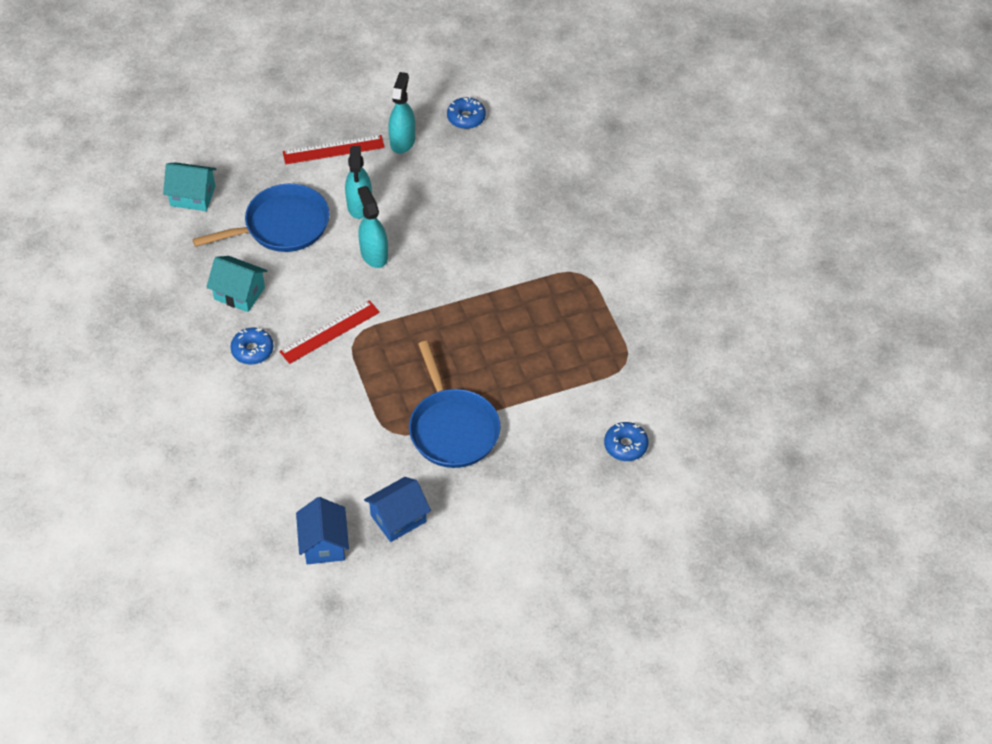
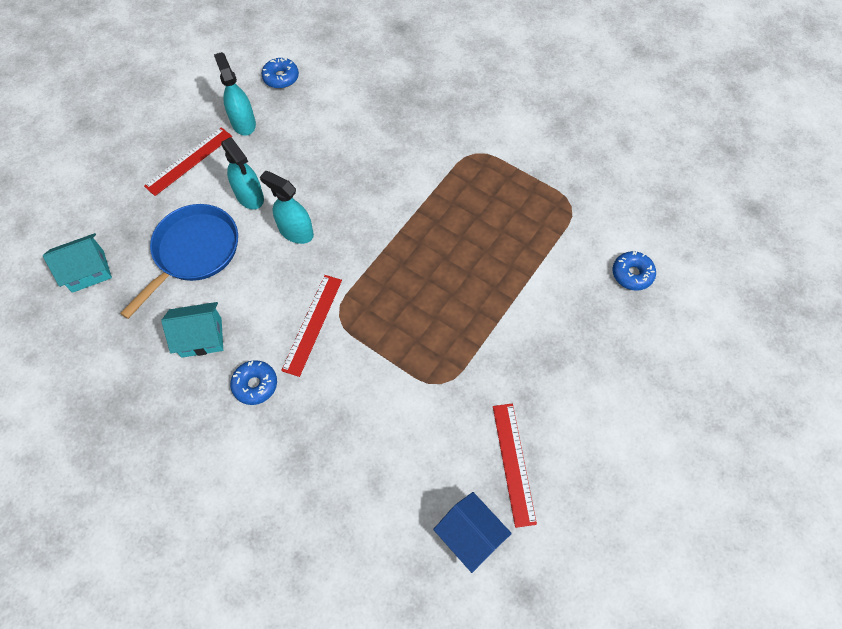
camera: 35 degrees left, 10 degrees up
(398, 518) = (513, 463): blue house -> red ruler
(452, 428) = (488, 347): blue pan -> none

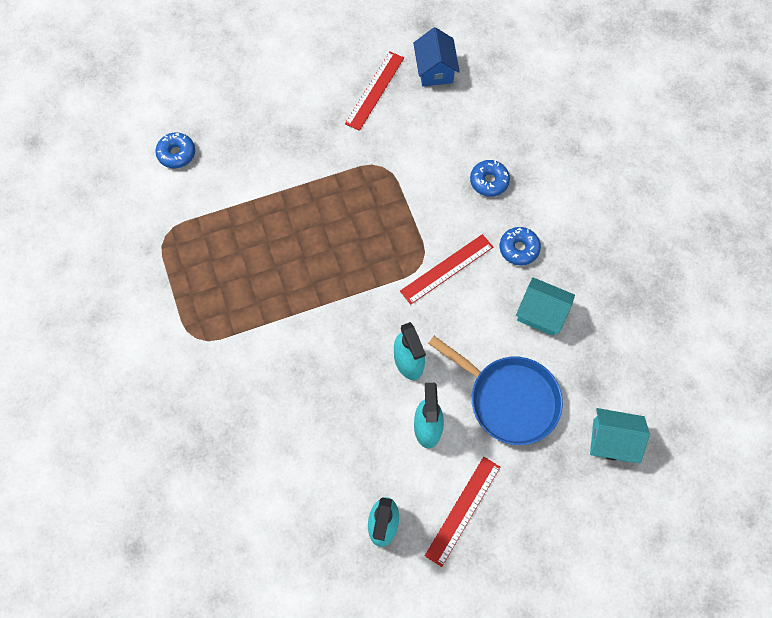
camera: 145 degrees left, 5 degrees up
(189, 161) = (462, 510): red ruler -> red ruler turned 45 degrees counterclockwise
(194, 252) = (509, 399): blue pan -> blue pan turned 120 degrees counterclockwise
(281, 78) = (308, 563): blue donut -> blue donut (489, 181)

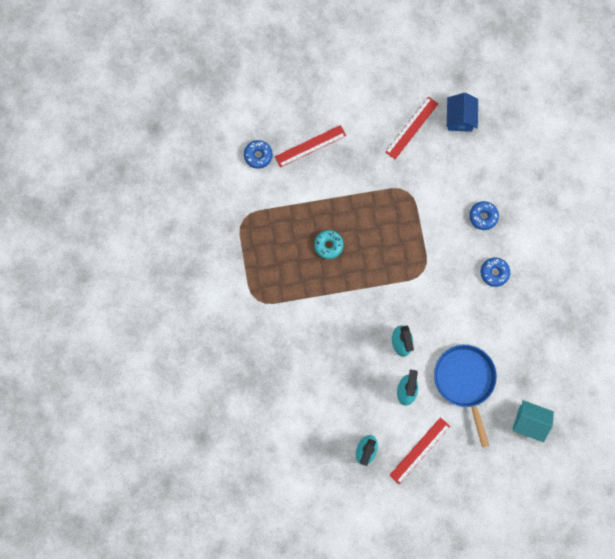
camera: 10 degrees right, 10 degrees up
(287, 250) = (328, 245): none -> turquoise donut
(446, 269) = (440, 279): red ruler -> red ruler (310, 146)
(509, 399) = (465, 381): blue pan -> blue pan turned 150 degrees counterclockwise
(541, 313) = (500, 323): turquoise house -> none

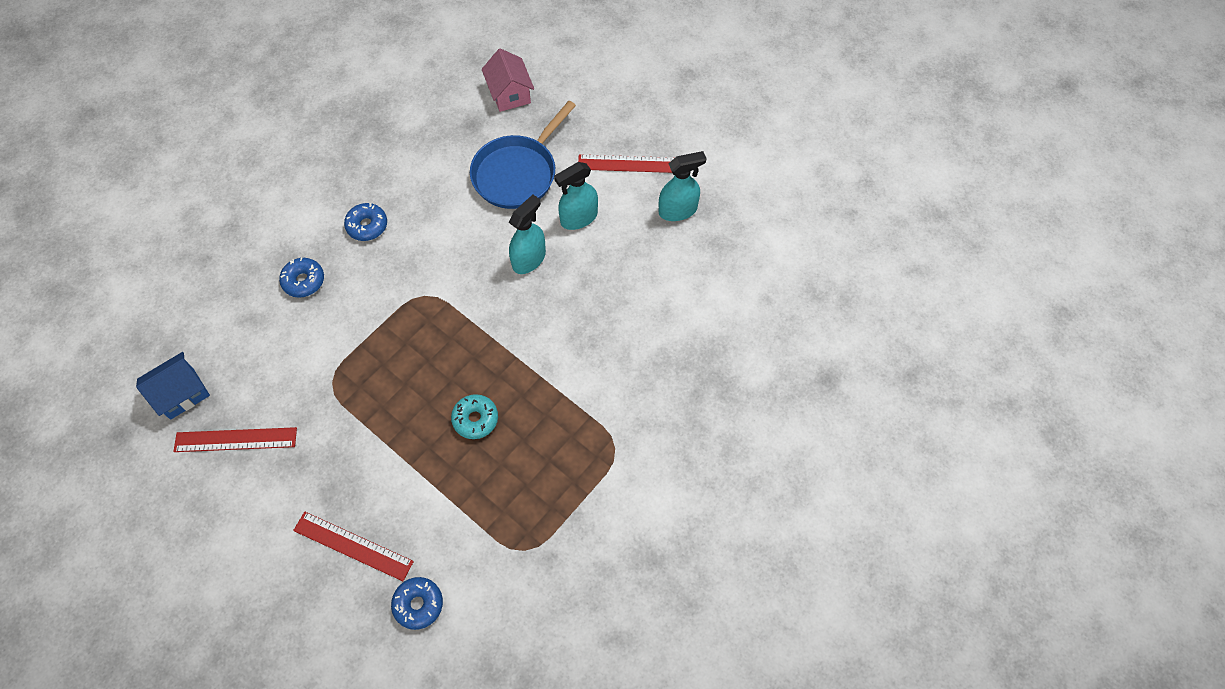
camera: 130 degrees left, 15 degrees down
(529, 422) = (510, 94): turquoise house -> pink house

